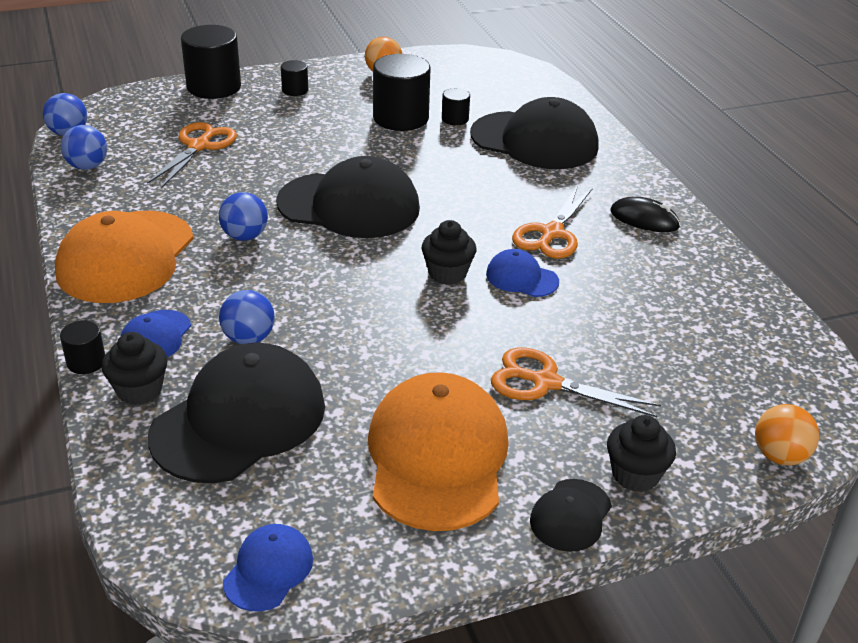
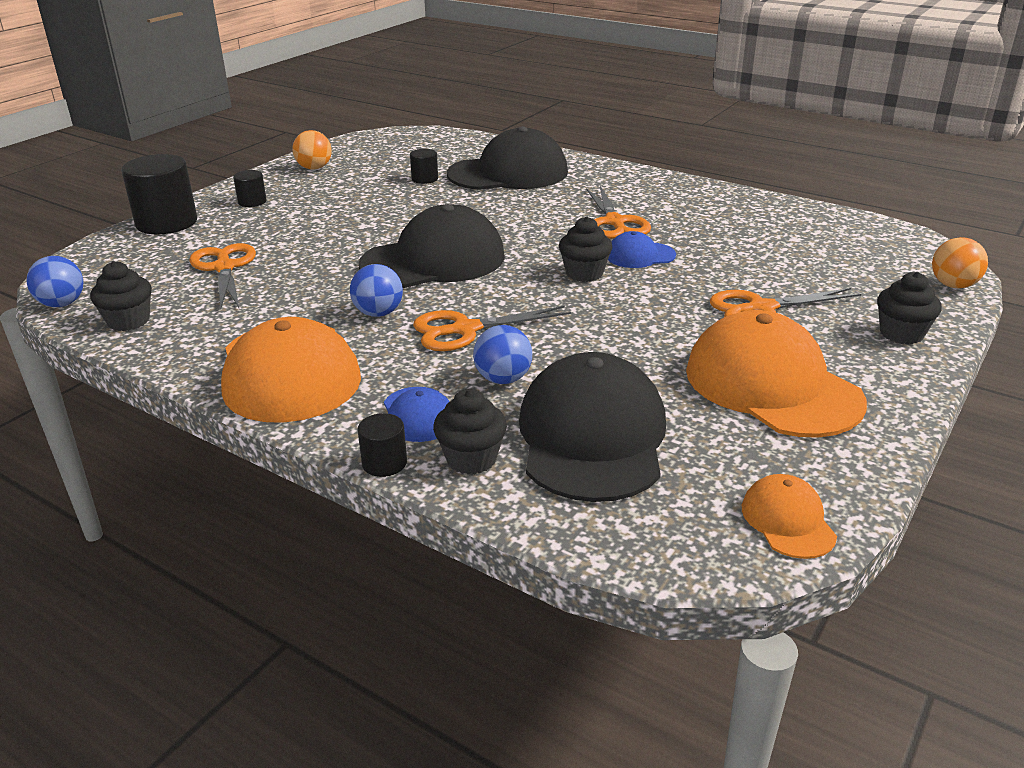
camera: 35 degrees left, 5 degrees down
(87, 166) = (129, 321): blue ball -> black cupcake
(268, 570) = (788, 521): blue cap -> orange cap
(283, 281) = (465, 330): none -> orange scissors
(401, 118) = (379, 192): black cylinder -> none
(571, 515) = (907, 375): black cap -> none
(644, 219) = (660, 192): black mouse -> none

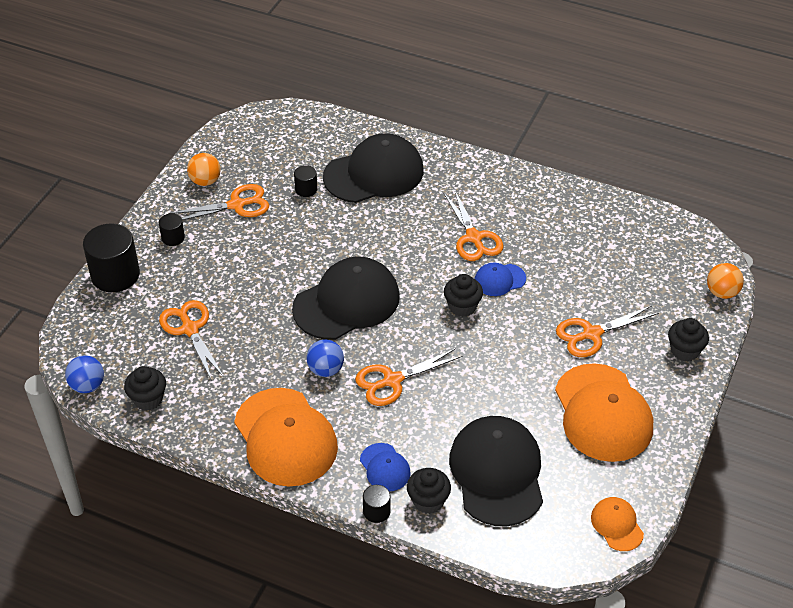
camera: 10 degrees left, 15 degrees up
(339, 185) = (236, 205): none -> orange scissors
(503, 379) = (430, 428): blue ball -> none
(772, 385) = (603, 413): orange cap -> orange cap turned 150 degrees counterclockwise

